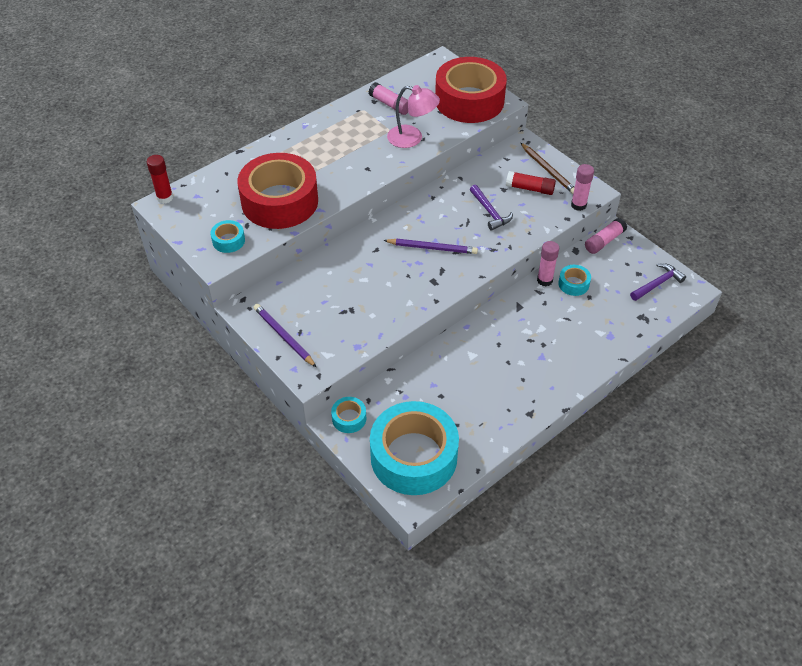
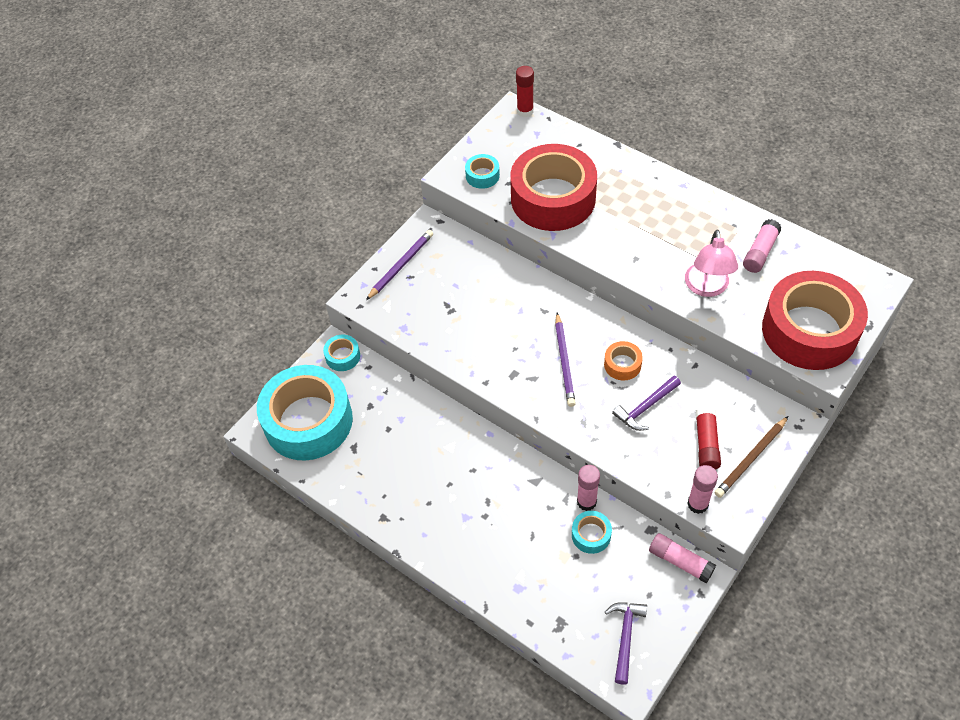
camera: 80 degrees right, 5 degrees up
(446, 215) = (622, 364): none -> orange tape
(657, 283) = (625, 637): purple hammer -> purple hammer turned 120 degrees counterclockwise

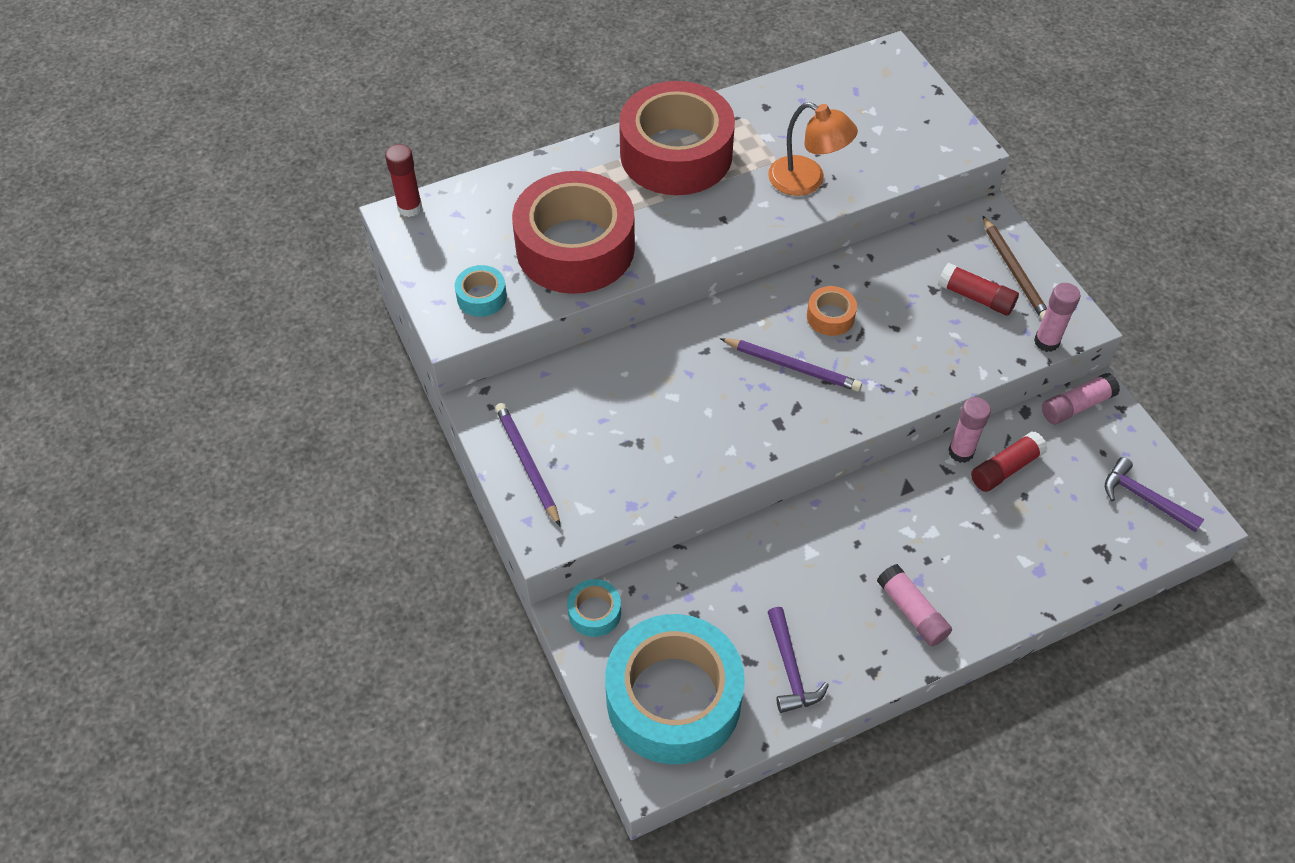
camera: 65 degrees left, 0 degrees up
(591, 535) = (1005, 468): turquoise tape -> red glue stick
(645, 408) = (900, 325): purple hammer -> purple hammer (790, 669)
(707, 288) = (807, 181): pink lamp -> orange lamp
(760, 252) = (789, 117): pink glue stick -> pink glue stick (912, 611)
(809, 330) = (916, 133): red tape -> red tape (676, 154)

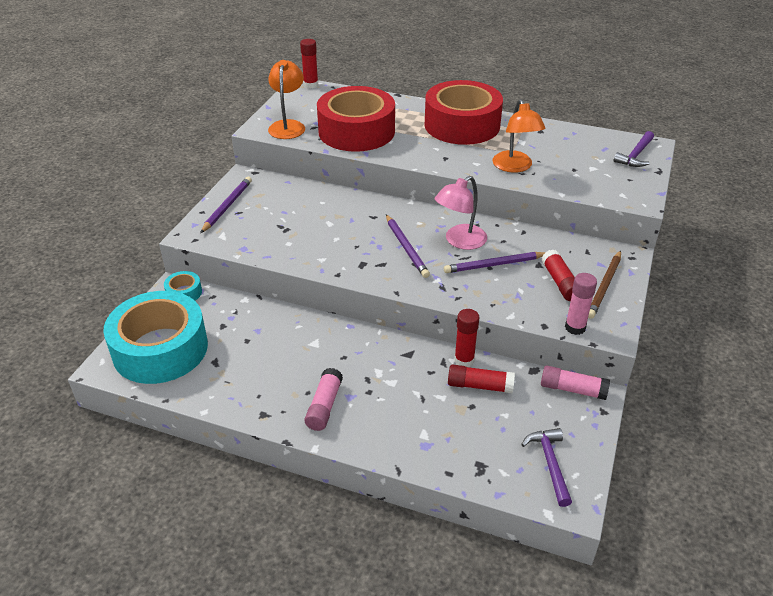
camera: 45 degrees right, 15 degrees down
(481, 297) = (288, 126): turquoise tape -> orange lamp
(790, 669) = (227, 380): purple hammer -> purple hammer (635, 155)
(830, 316) = (460, 241): orange tape -> pink lamp
(897, 321) = (494, 265): none -> purple pencil
(961, 452) = (464, 360): pink glue stick -> red glue stick

